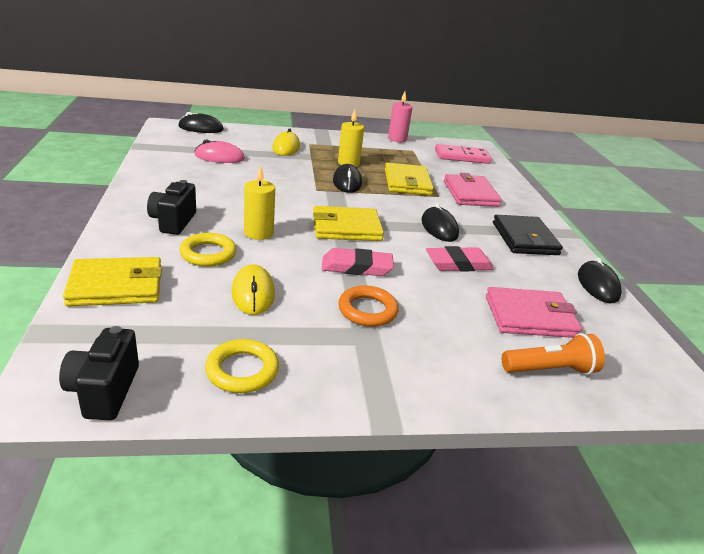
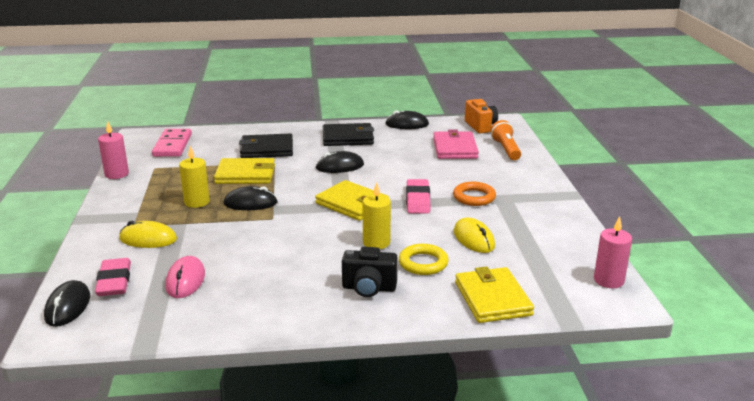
camera: 85 degrees left, 5 degrees down
(104, 391) = (608, 280): black camera -> pink candle
(242, 370) = (561, 236): yellow ring -> none
(253, 293) = (473, 239): yellow mouse -> yellow mouse turned 75 degrees clockwise
(346, 227) = (352, 204): yellow wallet -> yellow wallet turned 45 degrees counterclockwise
(458, 264) = (397, 164): pink eraser -> pink eraser (114, 281)
(470, 194) = (266, 149): pink wallet -> black wallet
(638, 357) = (480, 126): none -> orange camera

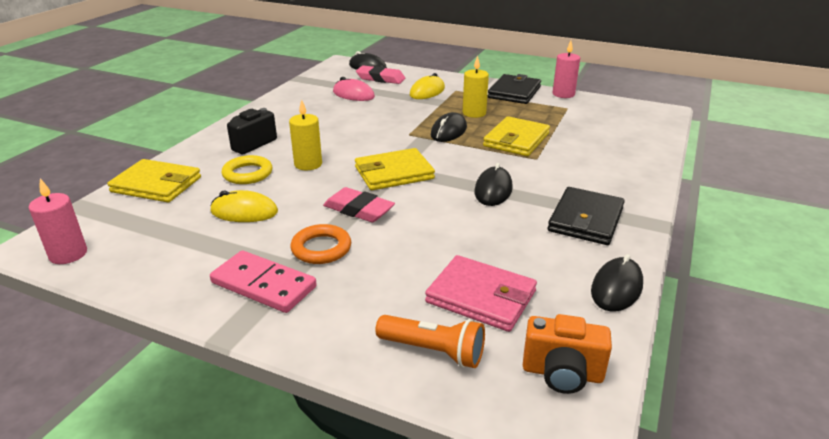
camera: 120 degrees right, 5 degrees up
(172, 145) = (623, 121): pink domino -> pink domino (264, 285)
(266, 149) = (579, 162): black wallet -> black wallet (514, 92)

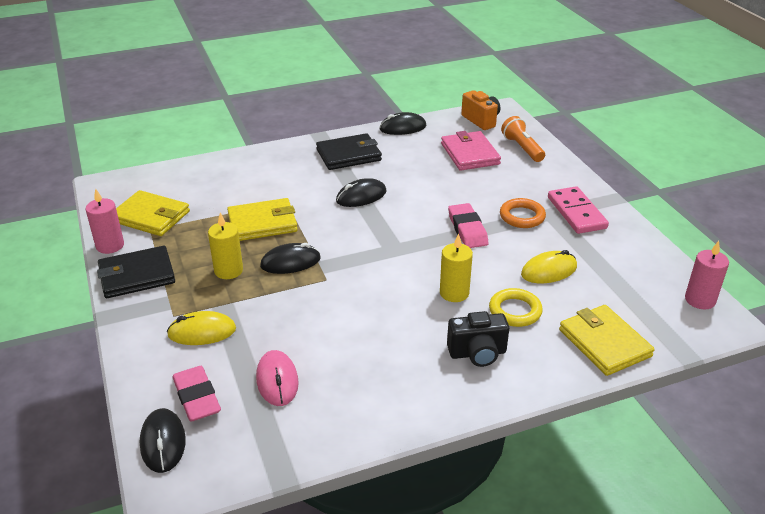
camera: 135 degrees left, 5 degrees up
(244, 212) = (549, 271): yellow mouse -> yellow mouse turned 75 degrees counterclockwise
(394, 173) = (402, 245): yellow wallet -> yellow wallet (151, 216)

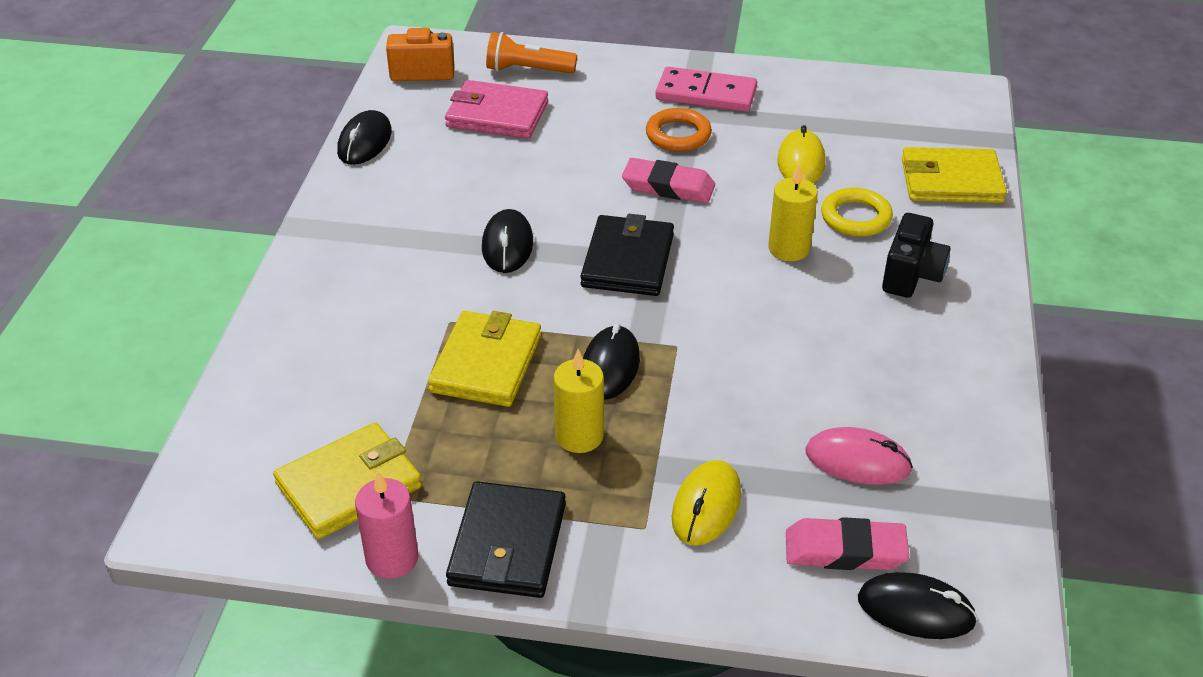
camera: 60 degrees left, 5 degrees up
(349, 155) = (385, 217): black wallet -> black wallet (628, 260)
(700, 300) = (924, 90): pink candle -> none

